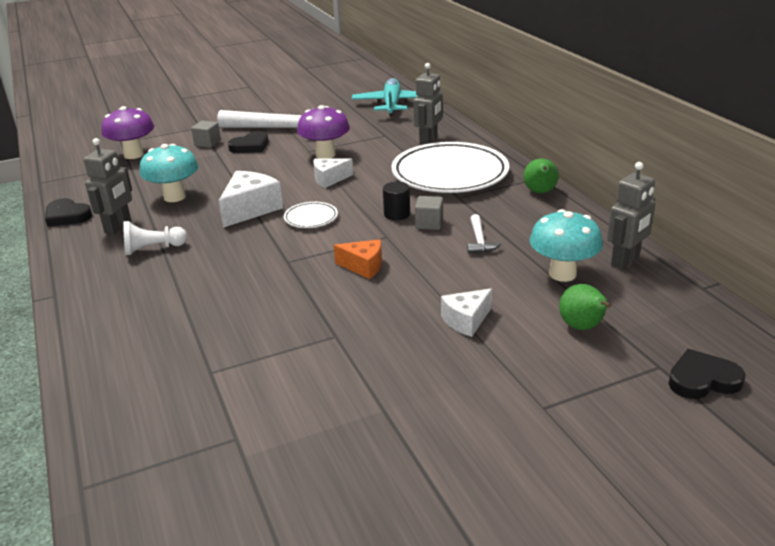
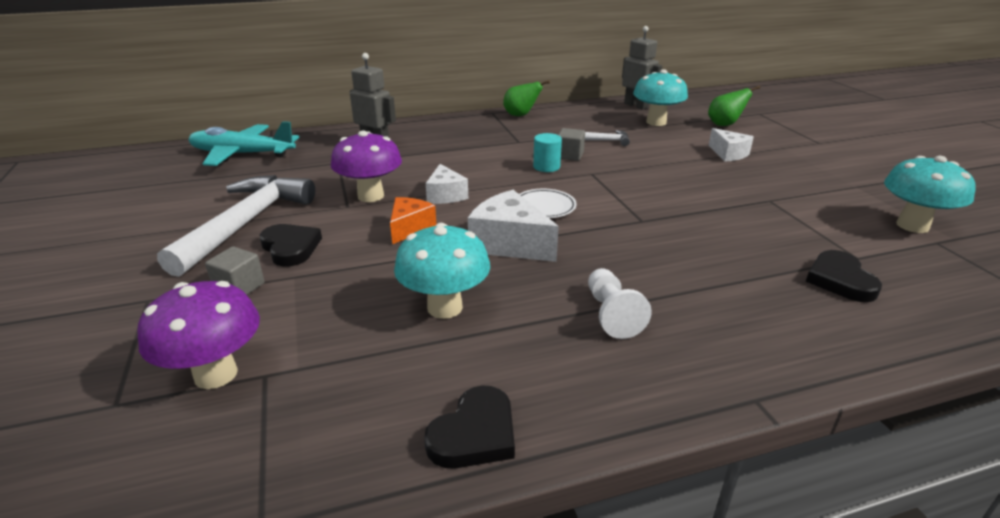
camera: 85 degrees left, 0 degrees up
(118, 227) = (536, 357): grey robot -> none
(275, 429) = (912, 226): none -> turquoise mushroom
(363, 266) = (650, 185): orange cheese -> orange cheese (410, 228)
(397, 214) = (546, 167): black cylinder -> turquoise cylinder
(450, 174) = (467, 141): white plate -> none
(702, 379) = (768, 107): black heart -> black heart (840, 280)

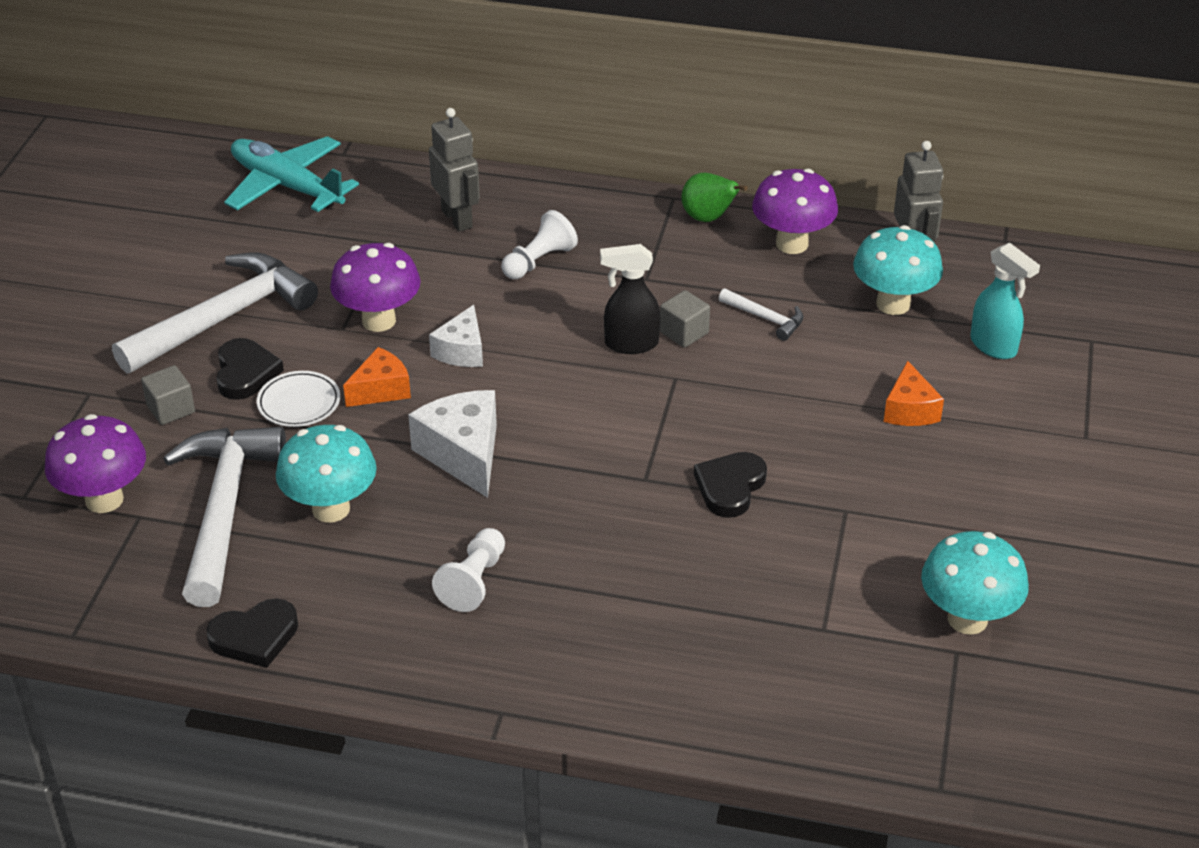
camera: 30 degrees right, 10 degrees up
(348, 341) = (224, 510): none -> white hammer
(447, 148) = (539, 261): none -> white pawn
(544, 207) = (555, 414): white plate -> white plate (299, 403)
(546, 167) = (630, 344): turquoise cylinder -> black spray bottle
(576, 114) = (792, 244): none -> purple mushroom
(724, 124) = (994, 346): green pear -> turquoise spray bottle
(728, 154) = (909, 410): white cheese -> orange cheese
(840, 280) = (757, 645): black heart -> black heart (730, 487)

